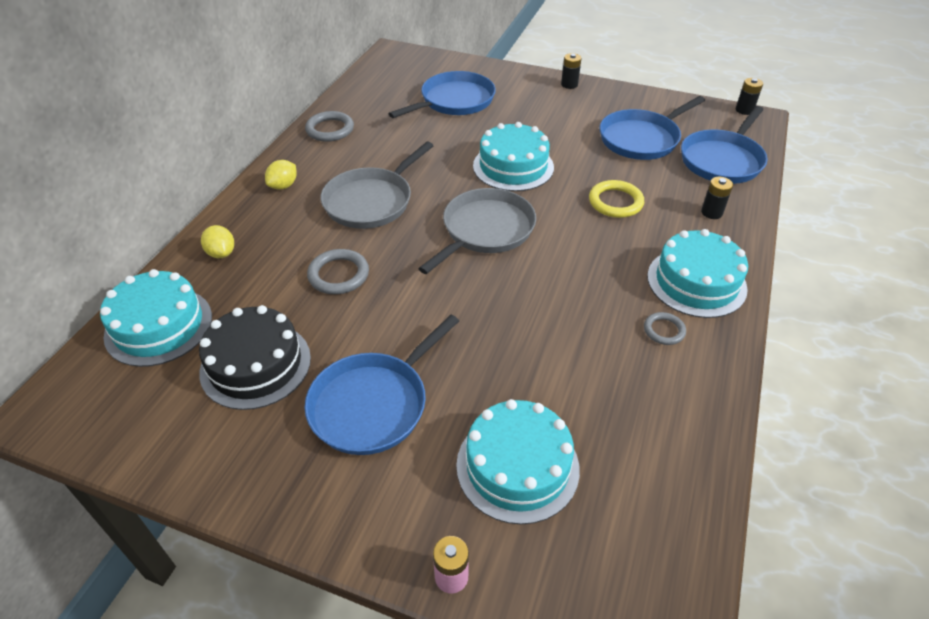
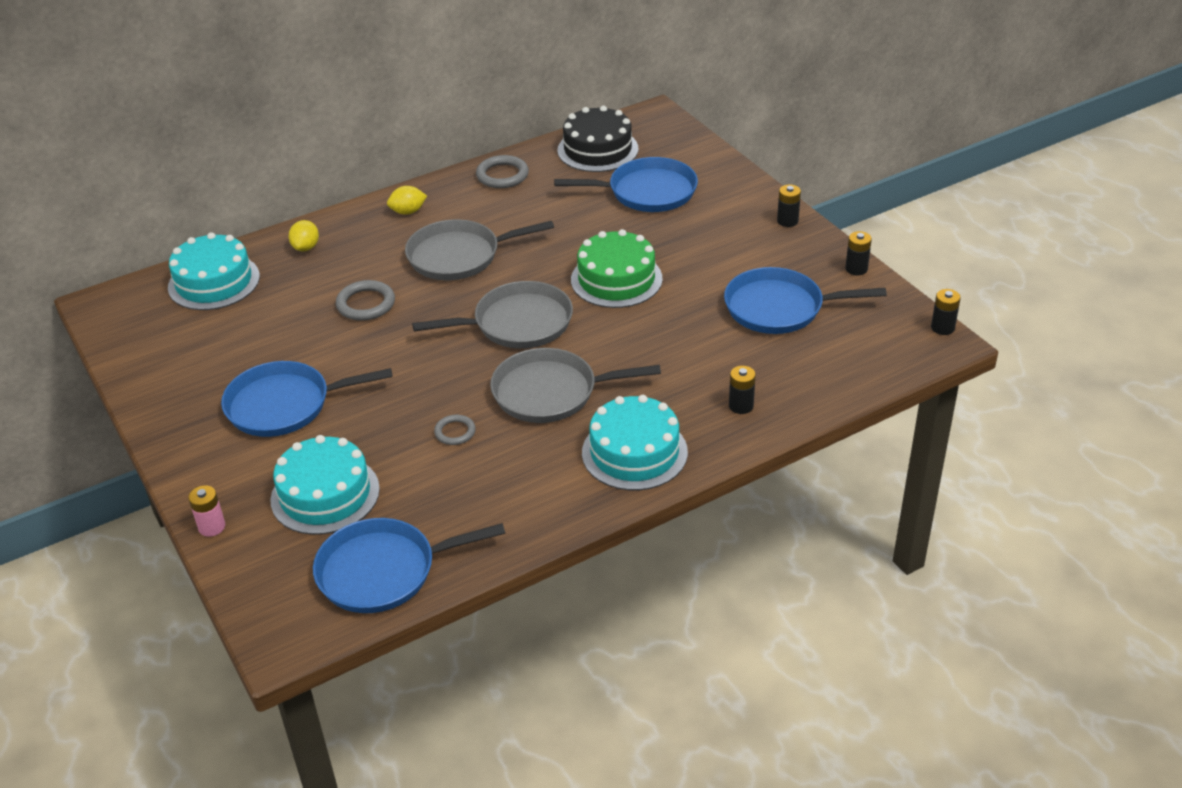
camera: 40 degrees right, 5 degrees down
(255, 364) = (243, 339): black cake -> black cake (598, 149)
(513, 166) = (616, 279): turquoise cake -> green cake
(579, 270) = (550, 392): none -> grey pan
(615, 202) = (664, 353): yellow ring -> none
(649, 96) = (856, 269): none -> black battery
(664, 330) = (551, 471): grey ring -> grey ring (455, 432)
(722, 160) = (831, 365): blue pan -> blue pan (383, 571)

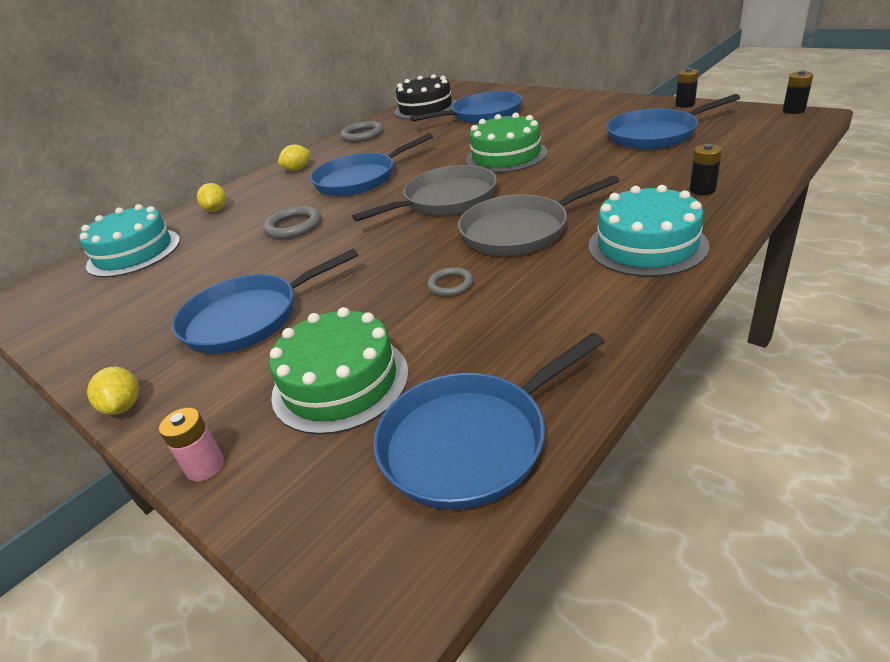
camera: 15 degrees left, 5 degrees down
(170, 457) = (124, 406): none -> yellow lemon
(325, 494) = (340, 382): turquoise cake -> green cake
(458, 256) = (359, 179): grey pan -> blue pan
(787, 221) = (603, 100): black battery -> none

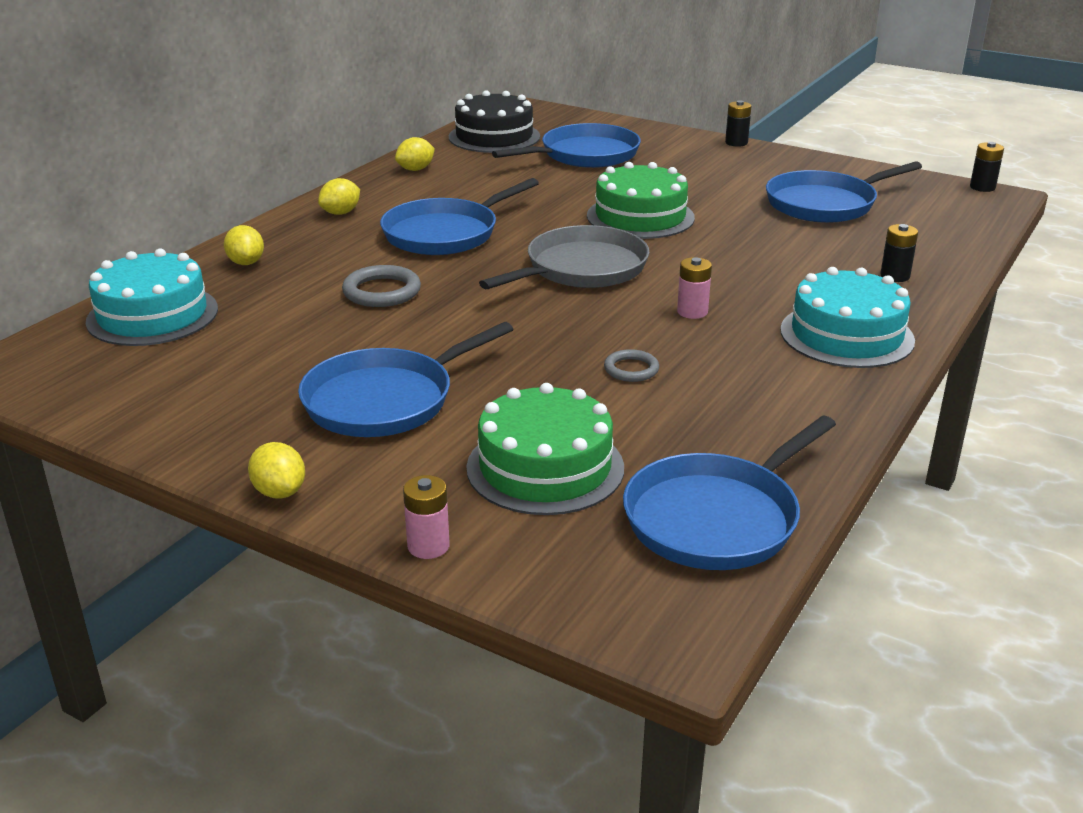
camera: 15 degrees left, 5 degrees down
(362, 135) = (415, 169): grey ring -> yellow lemon
(519, 231) = (692, 312): grey pan -> pink battery
(685, 104) = (852, 167): black battery -> black battery (736, 143)

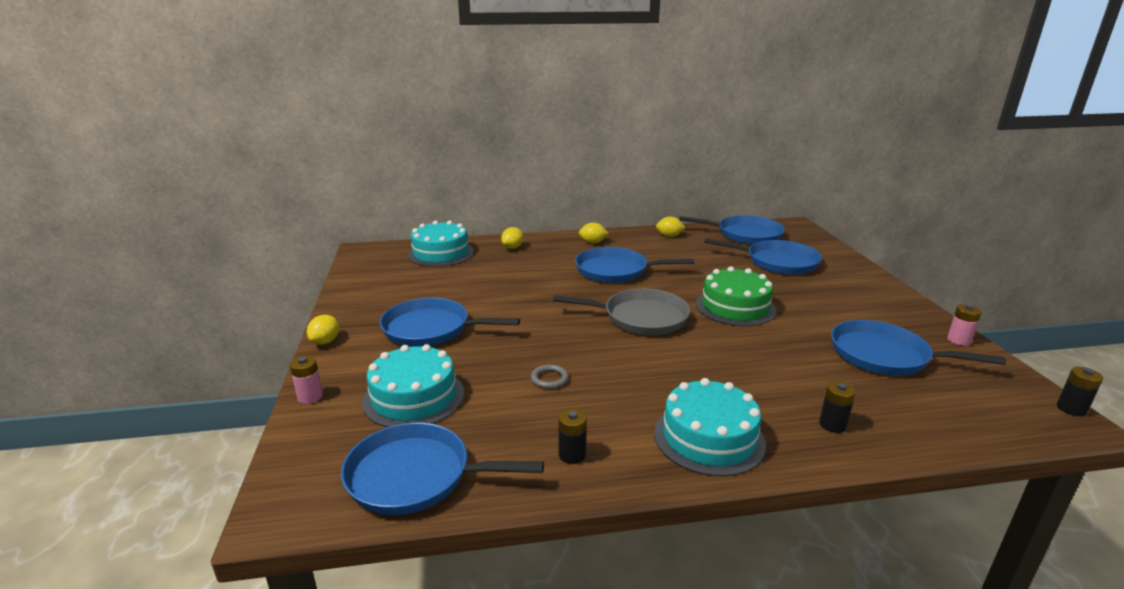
camera: 50 degrees right, 5 degrees down
(382, 291) = (532, 283): grey ring -> none
(494, 137) = (745, 235): black cake -> blue pan
(545, 467) = (414, 397): green cake -> turquoise cake
(692, 312) = (647, 370): pink battery -> pink battery (958, 340)
(736, 143) = (901, 292): black battery -> black battery (572, 455)

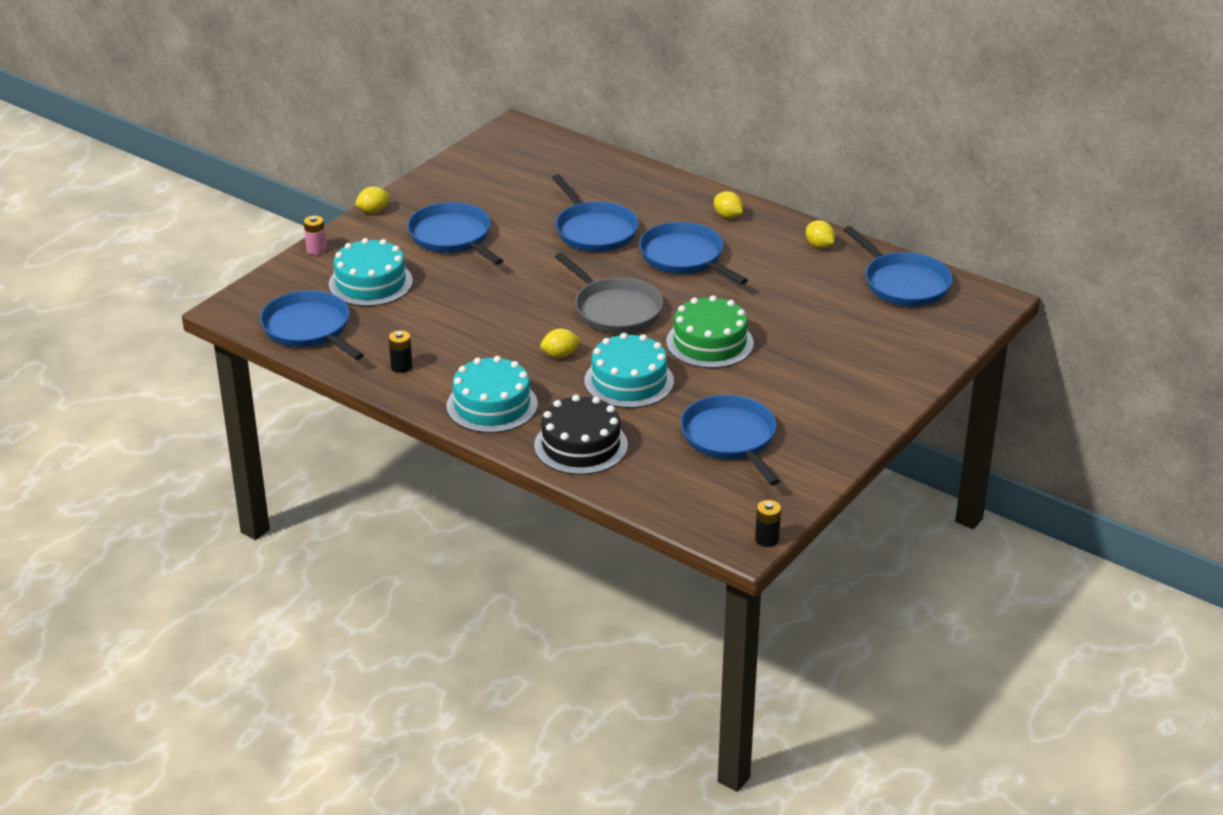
camera: 45 degrees right, 10 degrees up
(440, 253) = (572, 162): turquoise cake -> turquoise cake (629, 381)
(512, 247) = (643, 186): yellow lemon -> yellow lemon (560, 355)
(549, 379) = (466, 317): grey ring -> none
(778, 262) = (856, 327): blue pan -> blue pan (594, 231)
(832, 425) = (581, 445): black battery -> black cake
(958, 340) = (822, 466): pink battery -> none

